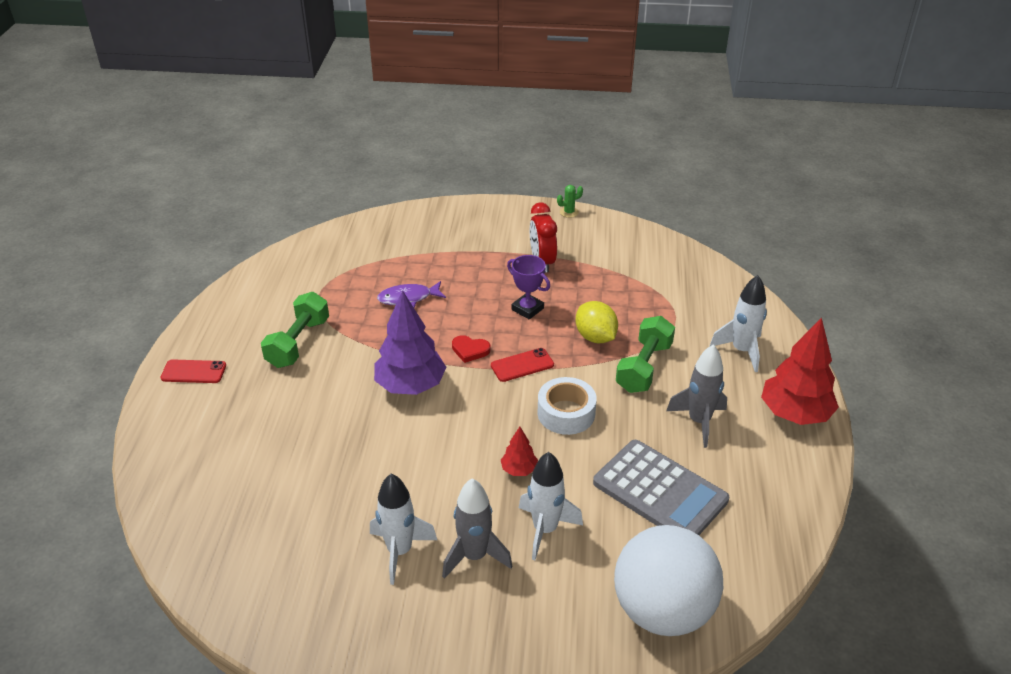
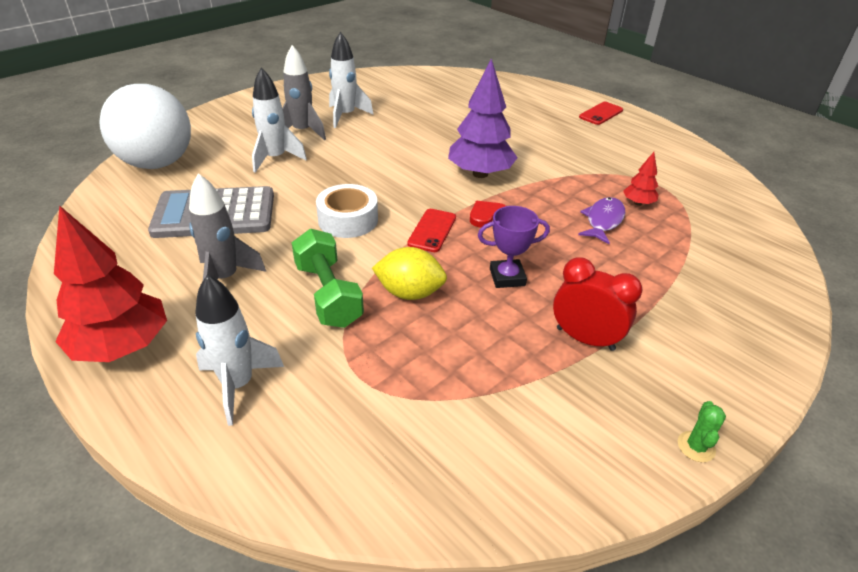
camera: 130 degrees right, 0 degrees up
(298, 343) = (592, 154): green dumbbell -> none
(519, 470) = (333, 174): red tree -> red tree (638, 203)

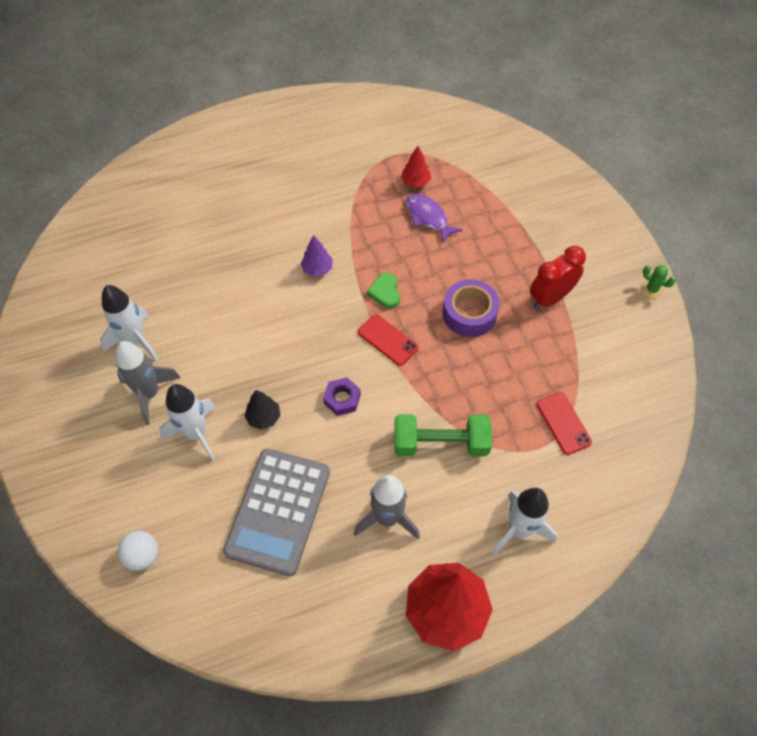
camera: 65 degrees left, 20 degrees up
(157, 163) = (143, 556): white ball -> white ball, size x0.40
(306, 184) = (264, 417): none -> black tree
(348, 220) = (342, 399): white tape -> purple nut
(409, 293) = (461, 385): yellow lemon -> none
(480, 174) = (317, 269): purple tree -> purple tree, size x0.48
(487, 216) = (385, 292): red heart -> green heart
(507, 277) = (469, 314): purple trophy -> purple tape
(601, 114) = (261, 126): red phone -> red phone (563, 423)

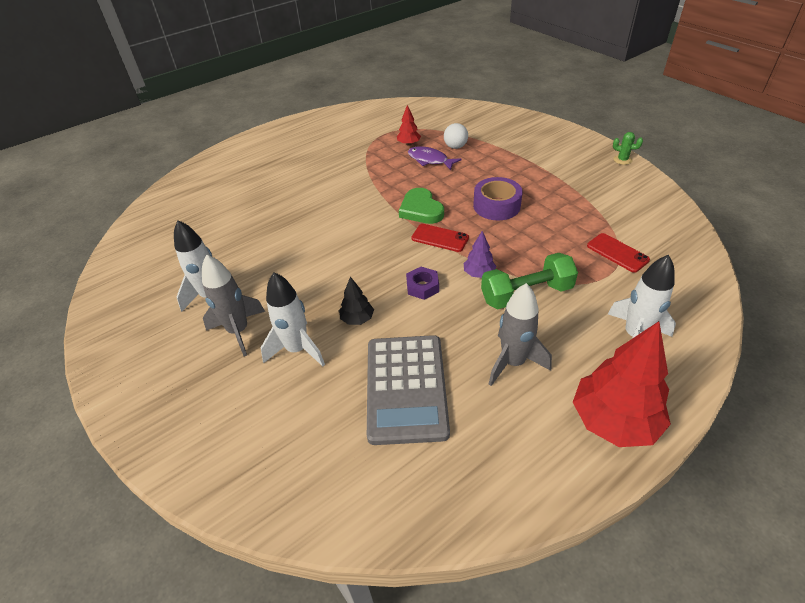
camera: 15 degrees left, 15 degrees down
(143, 556) = (280, 472): white ball -> white ball (455, 147)
(317, 269) = (357, 209): purple tree -> purple tree (479, 274)
(385, 292) = (421, 209): green heart -> green heart, size x1.52
(550, 298) = (552, 182): red clock -> none

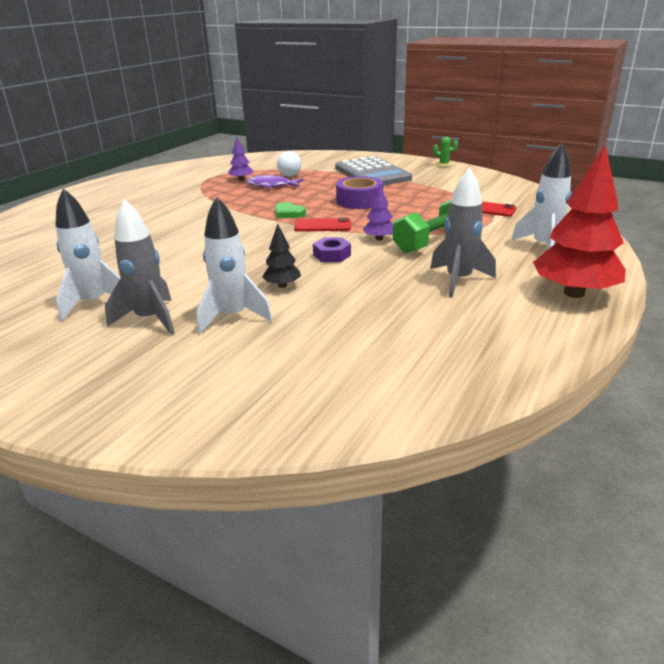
camera: 25 degrees left, 15 degrees down
(406, 388) = (373, 316): grey calculator -> grey calculator (372, 174)
(409, 144) = (241, 180): red tree -> purple tree
(421, 209) = (288, 213): green heart -> green heart, size x0.66

